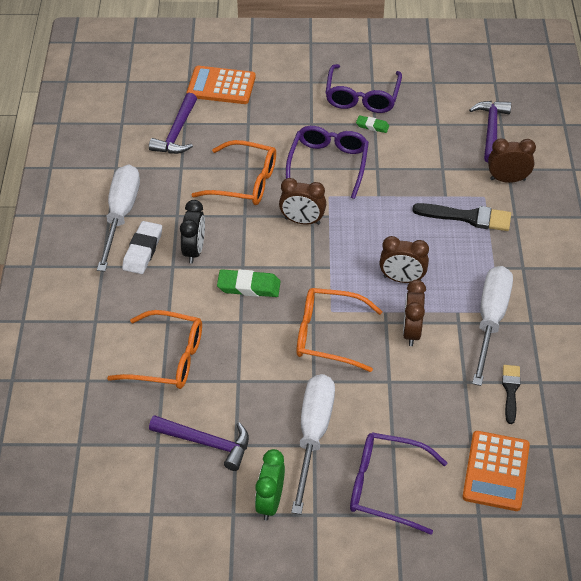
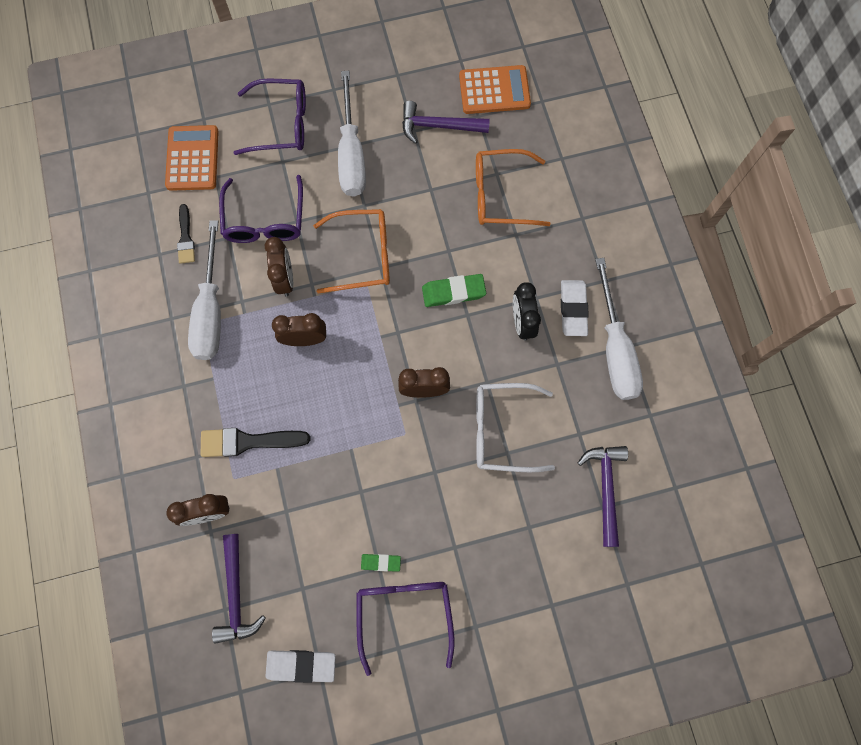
camera: 165 degrees right, 25 degrees up
(221, 86) = (584, 586): orange calculator -> orange calculator (494, 90)
(244, 182) = (503, 430): orange glasses -> white glasses
(270, 502) = (371, 90): green clock -> none
(328, 165) = (417, 482): purple glasses -> purple glasses (265, 219)
(446, 86) = (301, 665): none -> white eraser

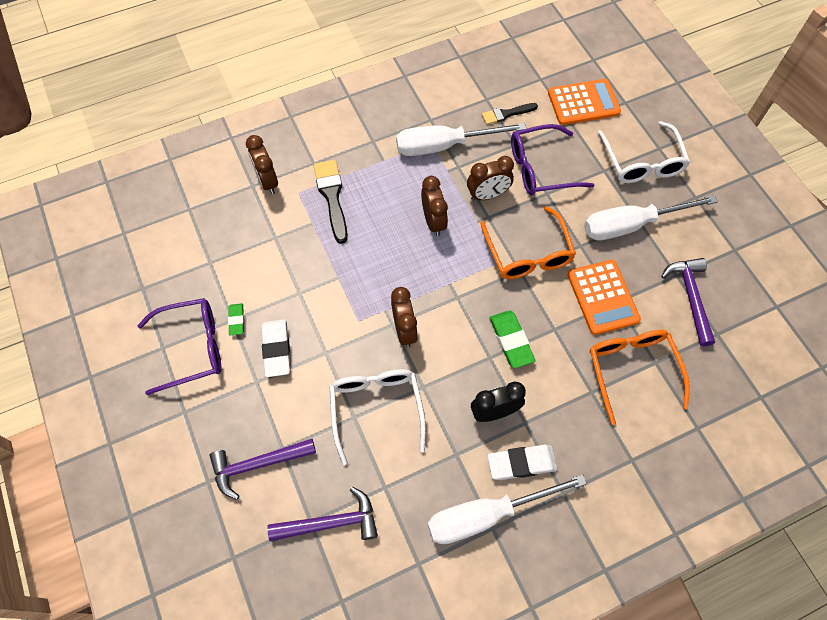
camera: 80 degrees right, 10 degrees down
(236, 595) = (201, 214): purple hammer -> purple hammer (257, 465)
(281, 124) = (642, 161): purple glasses -> white glasses
(301, 665) = (145, 273): white eraser -> white eraser (276, 349)
(494, 90) = (754, 345): orange calculator -> orange calculator (603, 297)

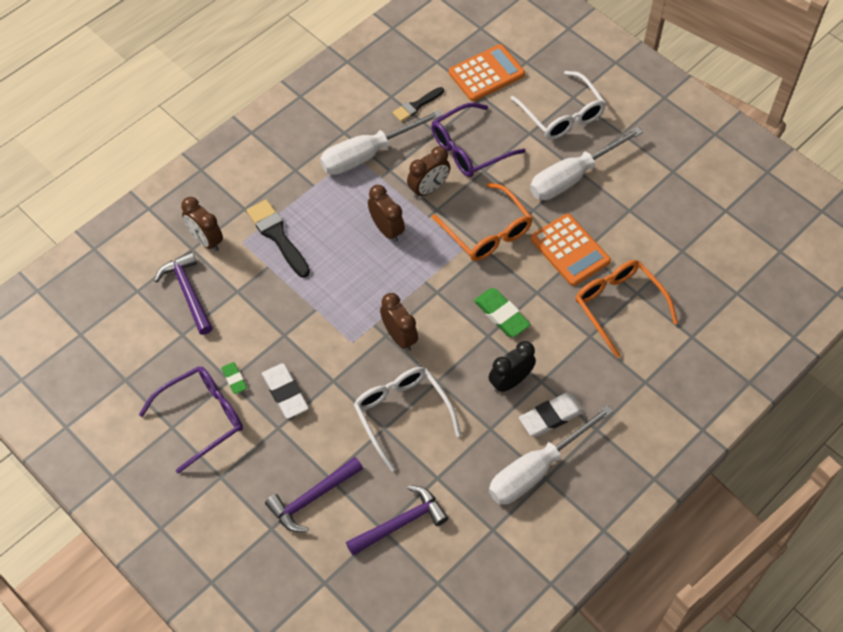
camera: 20 degrees left, 5 degrees down
(690, 297) = (647, 225): purple hammer -> purple hammer (188, 292)

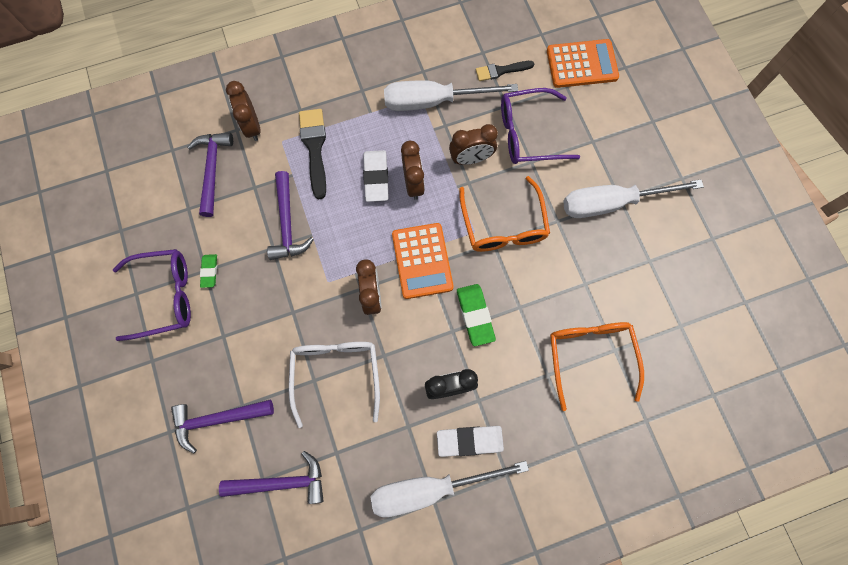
camera: 25 degrees right, 15 degrees up
(285, 393) = (246, 305): white eraser -> white eraser (376, 177)
(287, 309) = (287, 224): none -> purple hammer
(561, 114) = (632, 134): white glasses -> none
(570, 250) = (572, 278): orange calculator -> orange calculator (422, 261)

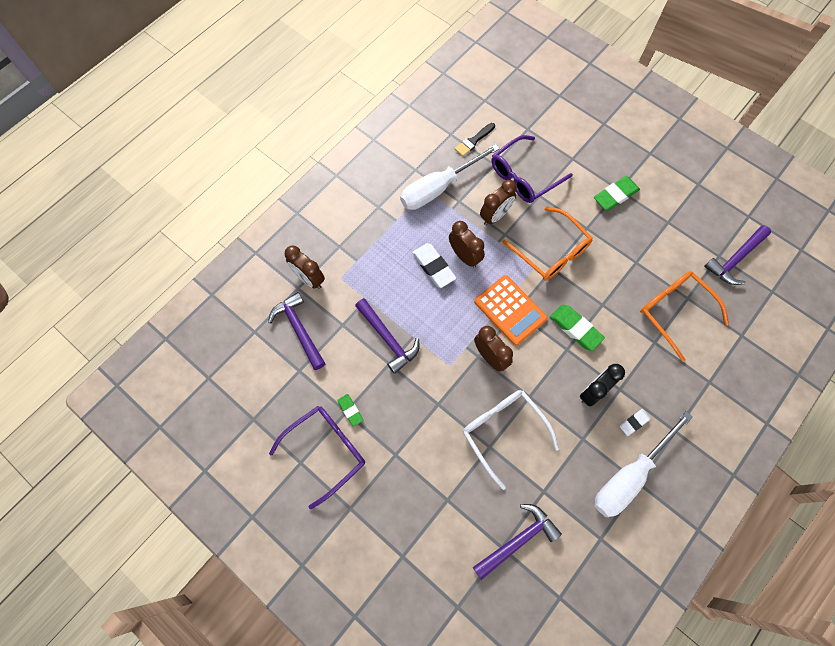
camera: 30 degrees left, 5 degrees down
(217, 419) = (435, 522): purple hammer -> purple hammer (735, 259)
(314, 148) = (371, 269): black brush -> none
(469, 441) = (634, 422): white eraser -> white eraser, size x0.58
(582, 64) = (528, 108): orange calculator -> none
(611, 203) = (615, 195): white screwdriver -> green eraser

